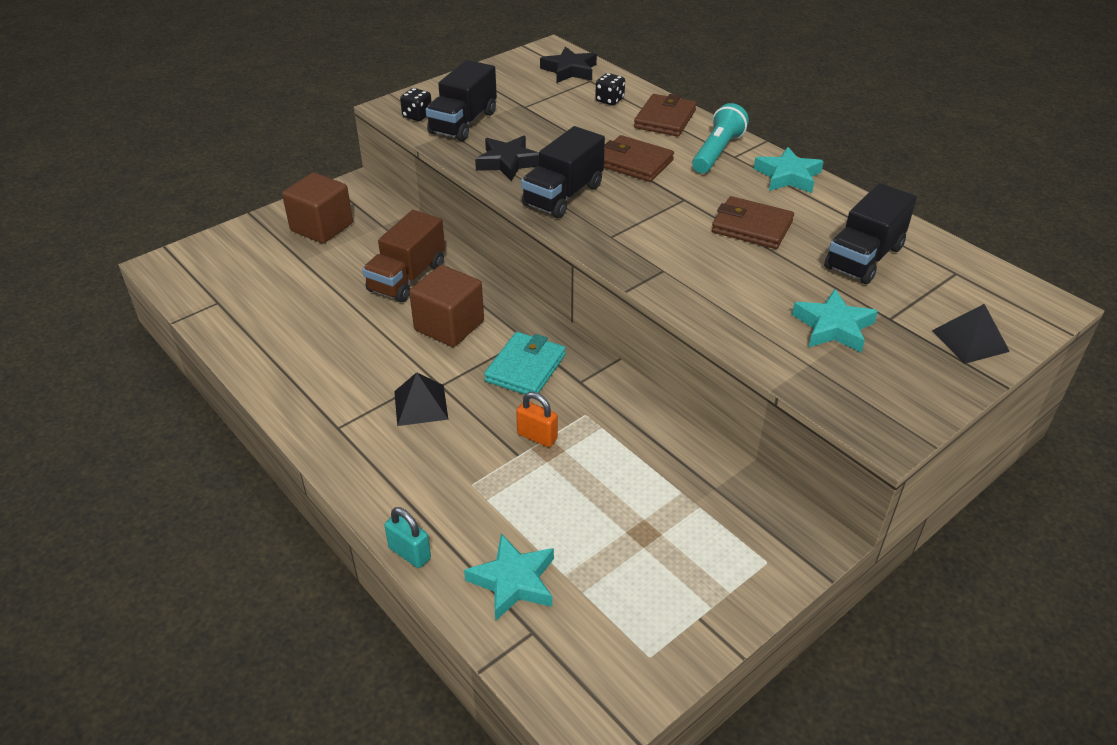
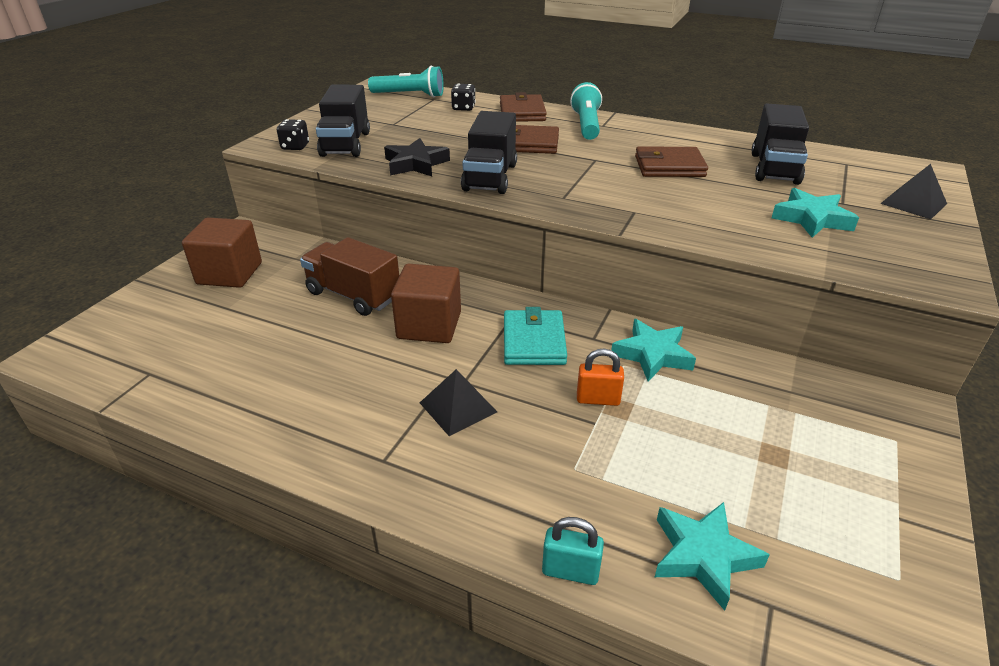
camera: 25 degrees left, 5 degrees down
(407, 277) = (353, 295): brown truck -> brown truck turned 120 degrees clockwise
(569, 70) = (410, 95): black star -> turquoise flashlight
(788, 176) = (657, 130): turquoise star -> turquoise star (652, 354)

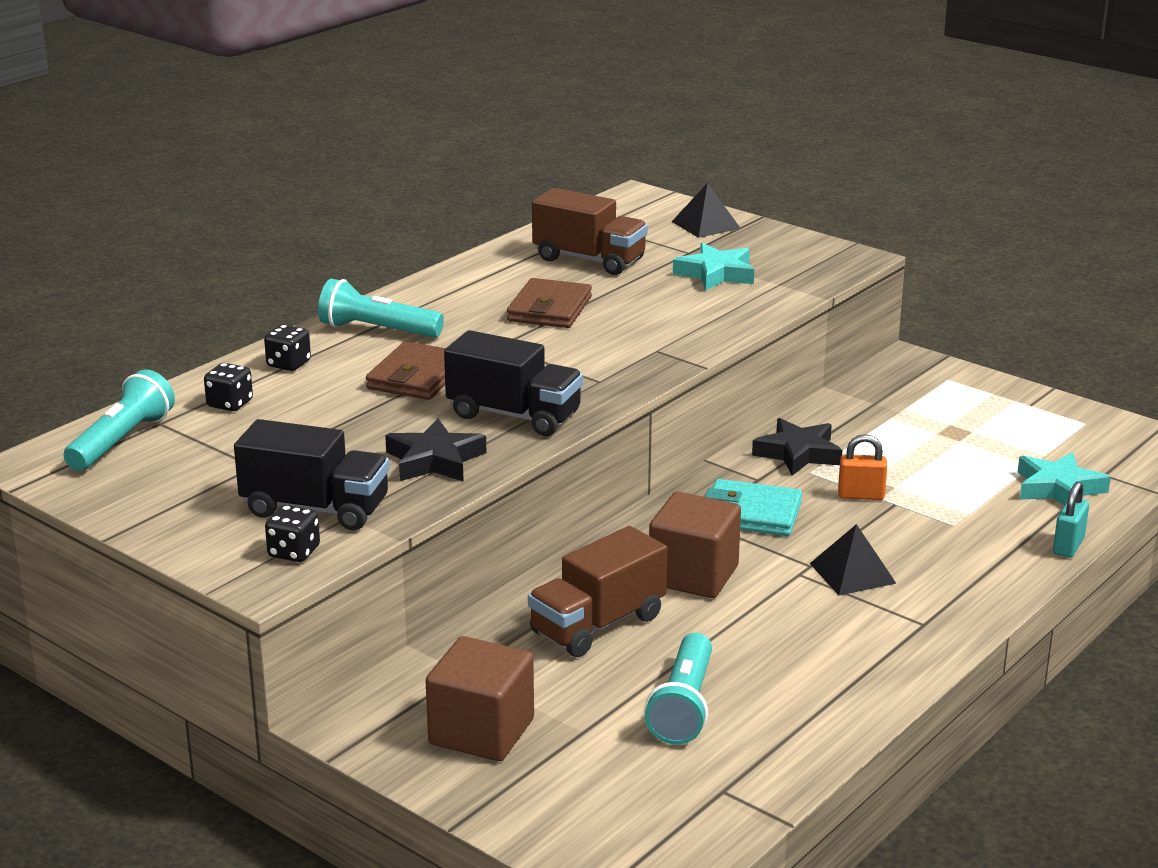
camera: 75 degrees left, 10 degrees down
(253, 343) = (683, 706): none -> turquoise flashlight
(522, 112) = (288, 364): brown wallet -> black dice
(598, 399) = (861, 495): orange padlock -> orange padlock turned 75 degrees clockwise
(652, 354) = (798, 453): turquoise star -> black star
(774, 168) = (589, 260): black truck -> brown truck

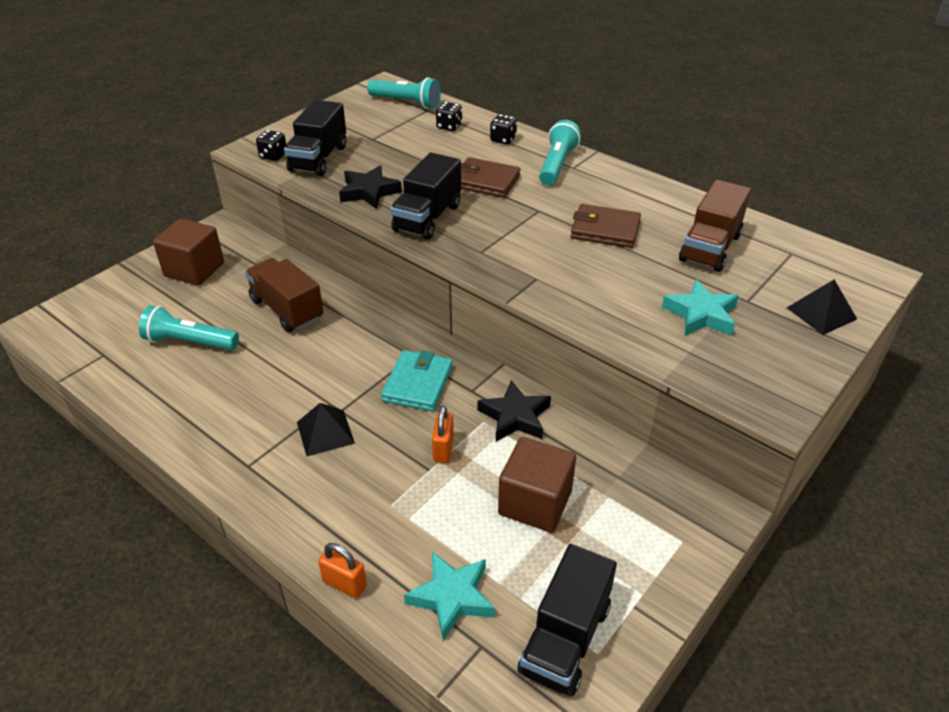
camera: 90 degrees right, 15 degrees up
(693, 575) = (337, 351): brown cube -> brown cube (535, 502)
(1068, 546) = (344, 584): turquoise padlock -> orange padlock
(1078, 436) = (565, 639): none -> black truck

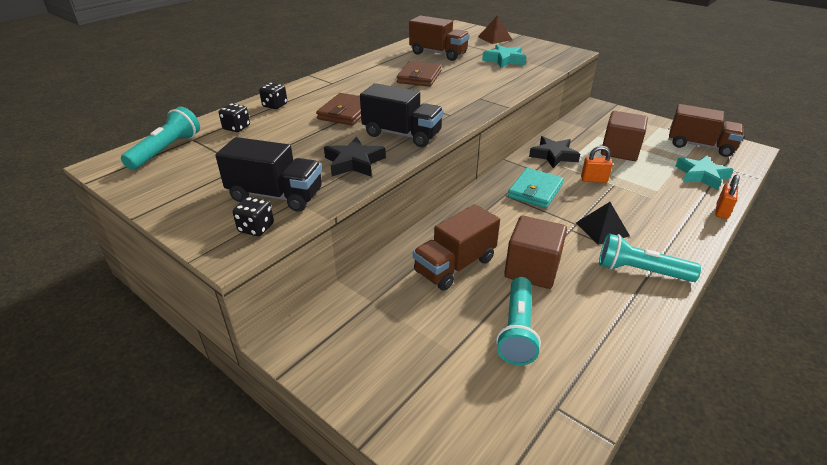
camera: 90 degrees left, 5 degrees down
(194, 269) = (383, 352): brown cube -> brown cube (532, 269)
(418, 384) = (535, 191): turquoise wallet -> turquoise wallet turned 75 degrees counterclockwise
(557, 165) = (326, 87): turquoise flashlight -> turquoise flashlight (640, 271)
(565, 639) = (699, 146): black truck -> brown truck
(821, 313) = (494, 38): black pyramid -> brown pyramid

